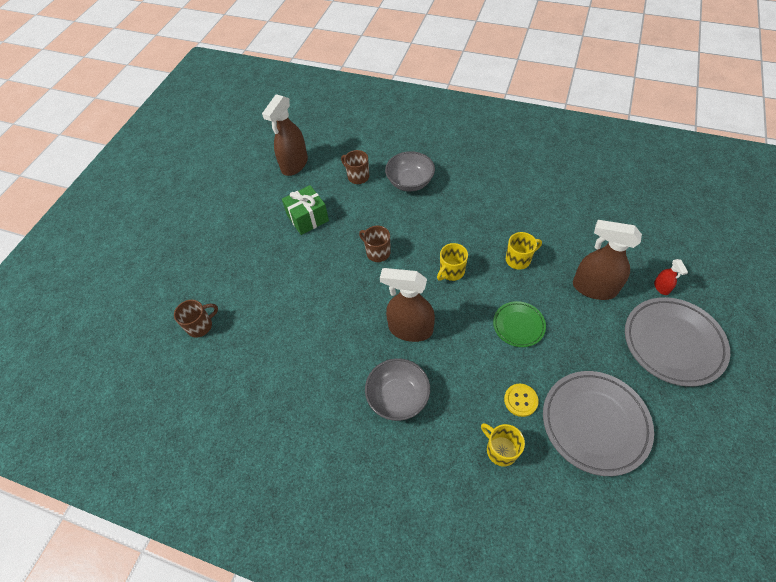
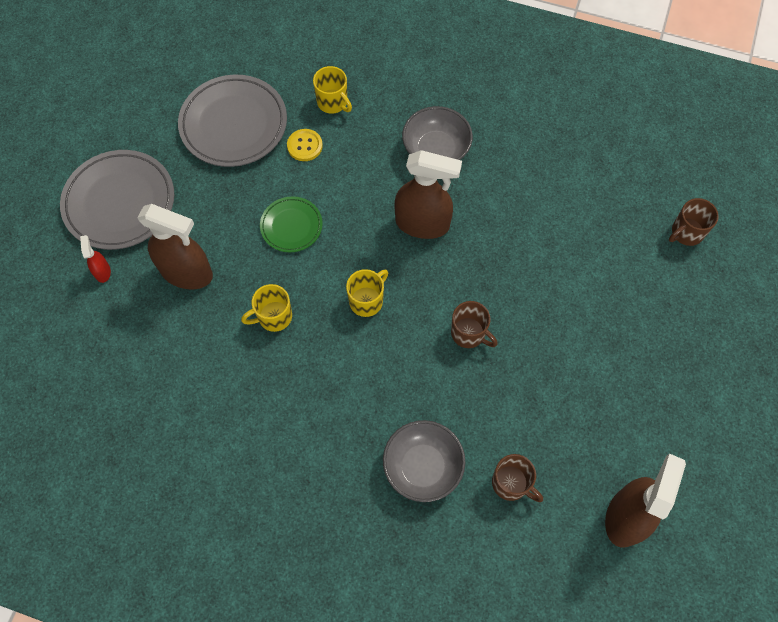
camera: 175 degrees right, 10 degrees up
(308, 218) = (580, 398): green gift -> none

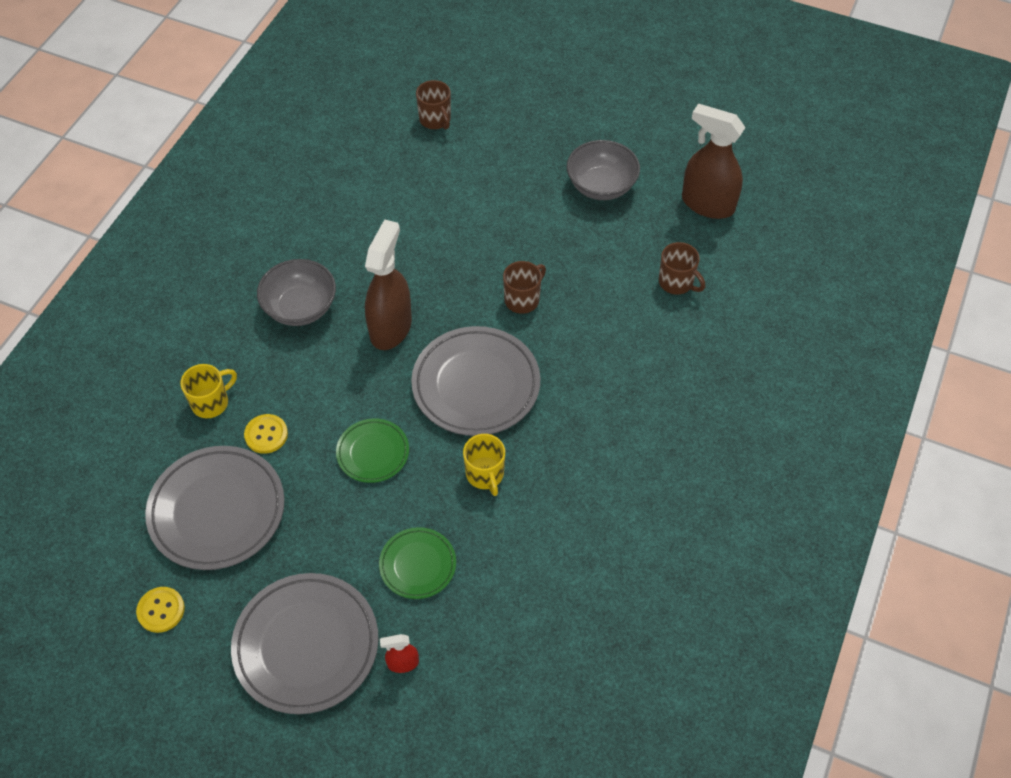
camera: 85 degrees left, 10 degrees down
(151, 104) = (161, 610): none -> yellow button
(187, 273) = (418, 565): brown spray bottle -> green plate
(367, 301) = (476, 385): yellow mug -> grey plate
(422, 467) = (659, 350): grey bowl -> grey bowl (601, 186)
(511, 483) = (676, 282): brown mug -> brown mug turned 90 degrees clockwise

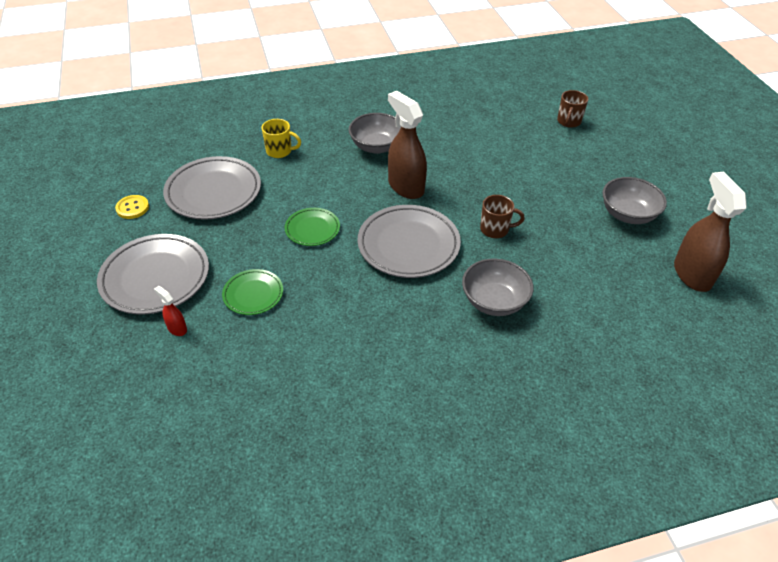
camera: 50 degrees right, 10 degrees down
(266, 435) = (280, 182): yellow button -> none
(391, 327) = (405, 187): brown spray bottle -> brown spray bottle turned 105 degrees counterclockwise
(485, 474) = (348, 287): yellow mug -> none
(608, 370) = (494, 301): none -> grey bowl
(676, 282) = (607, 296): brown mug -> none

